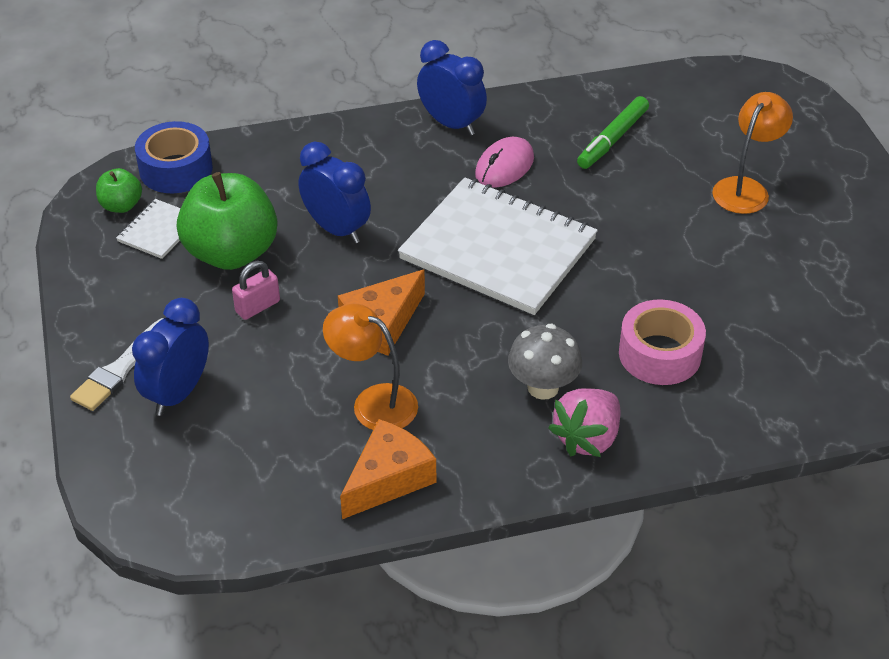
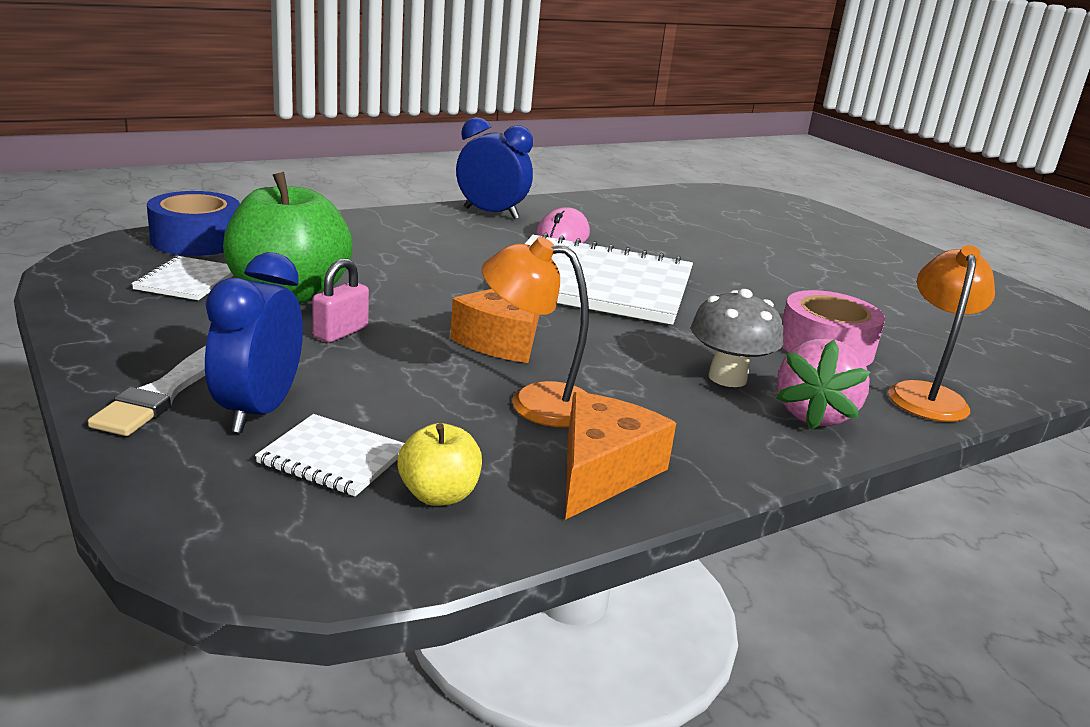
camera: 20 degrees left, 20 degrees down
(121, 205) = (132, 265): green apple -> none
(214, 445) = (333, 458): none -> white notebook
(270, 487) = (438, 495): none -> yellow apple
(336, 229) = (409, 275): blue clock -> none
(612, 139) = (652, 221): green marker -> none
(745, 188) = (796, 246): orange lamp -> orange lamp (926, 395)

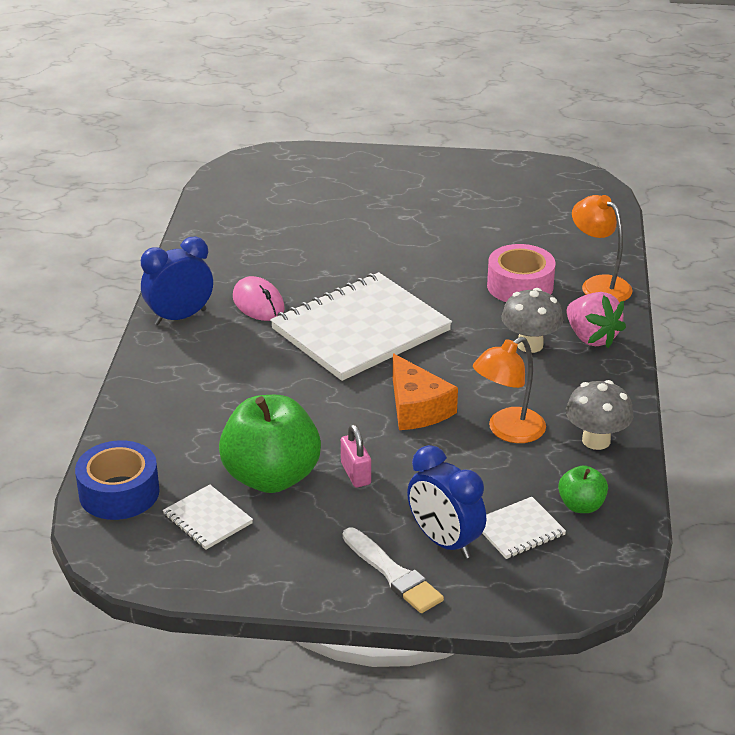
camera: 50 degrees left, 10 degrees up
(438, 495) = (581, 505): yellow apple -> green apple
(602, 471) = (596, 440): orange cheese -> grey mushroom

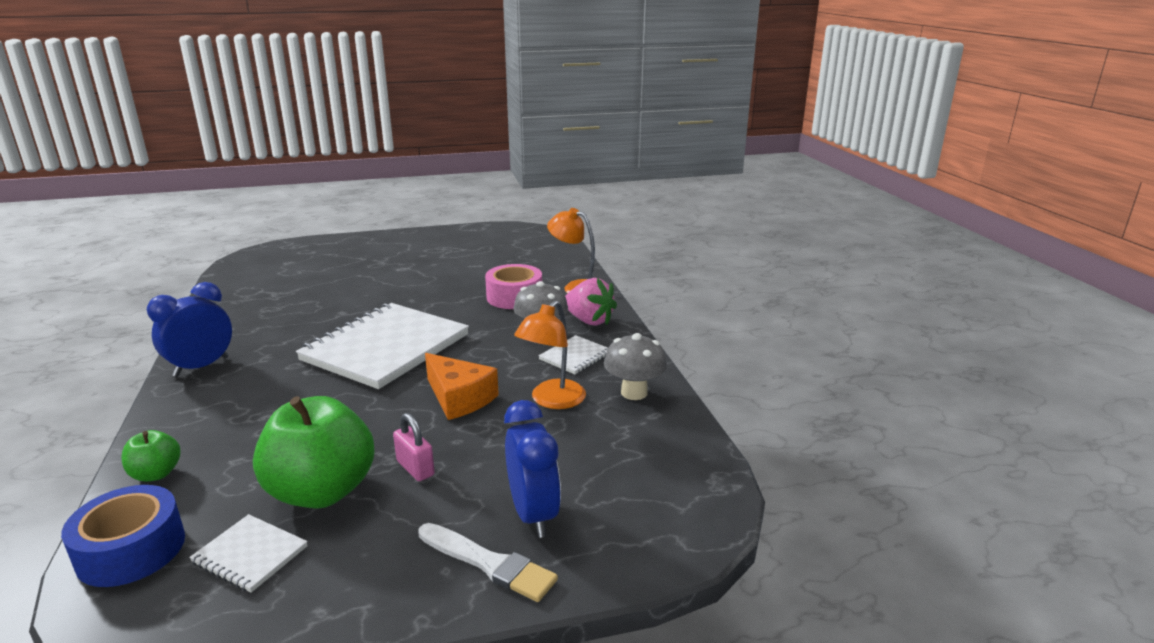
camera: 20 degrees left, 10 degrees down
(258, 303) = (282, 344): pink mouse -> none
(444, 542) = (533, 514): blue clock -> blue clock turned 135 degrees counterclockwise
(519, 530) = (603, 485): white notebook -> white notebook (575, 356)
(581, 505) = (650, 449): green apple -> green apple (156, 474)

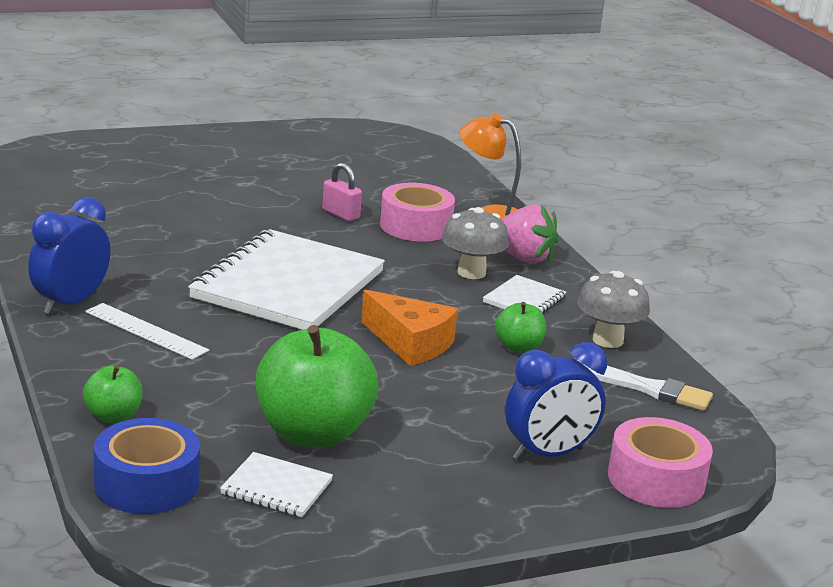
camera: 10 degrees left, 0 degrees up
(244, 390) = (146, 331): none -> white ruler
(415, 468) = (401, 412): pink padlock -> pink padlock (340, 214)
(489, 563) = (524, 494): white brush -> white brush (647, 388)
(533, 514) = (548, 454): blue clock -> blue clock turned 90 degrees clockwise
(552, 400) = (518, 347): orange lamp -> green apple
(630, 545) = (656, 479): none -> pink tape

